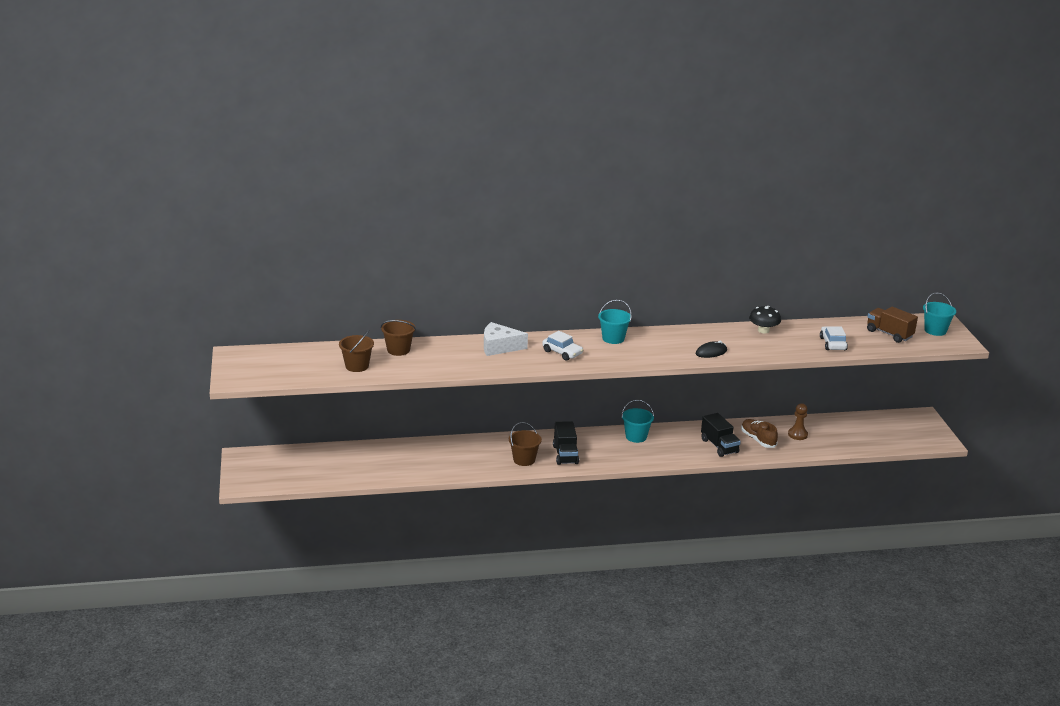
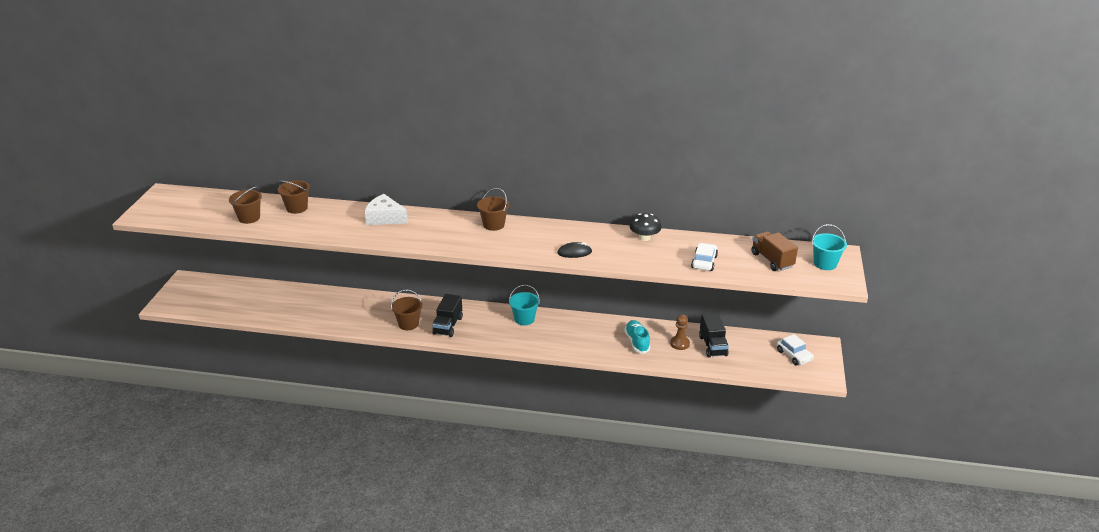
camera: 20 degrees right, 5 degrees up
(562, 352) = (435, 232): white car -> white car (794, 355)
(613, 338) = (493, 225): turquoise bucket -> brown bucket
(719, 446) = (595, 342): black truck -> black truck (713, 346)
(758, 440) = (637, 342): brown shoe -> turquoise shoe

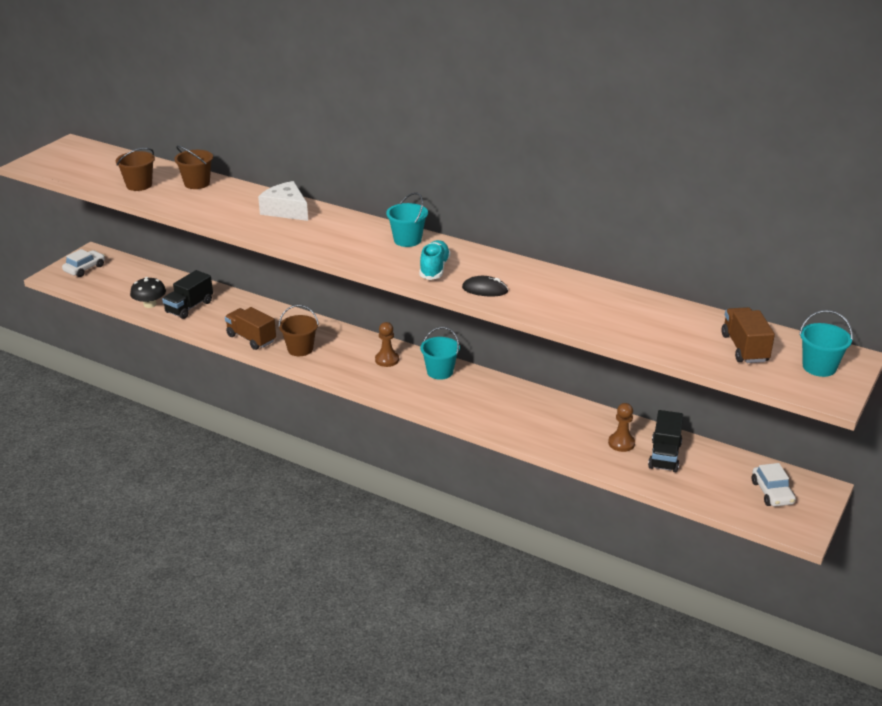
camera: 20 degrees right, 0 degrees up
(364, 324) = (251, 338): none -> brown truck
(448, 325) = (344, 360): black truck -> black truck (189, 307)
(480, 318) = (387, 360): none -> brown pawn
(493, 225) = (407, 240): brown bucket -> turquoise bucket
(637, 342) = (566, 429): turquoise shoe -> turquoise shoe (434, 269)
(644, 238) = (587, 289): black mushroom -> black mushroom (150, 304)
(704, 262) = (647, 332): white car -> white car (84, 268)

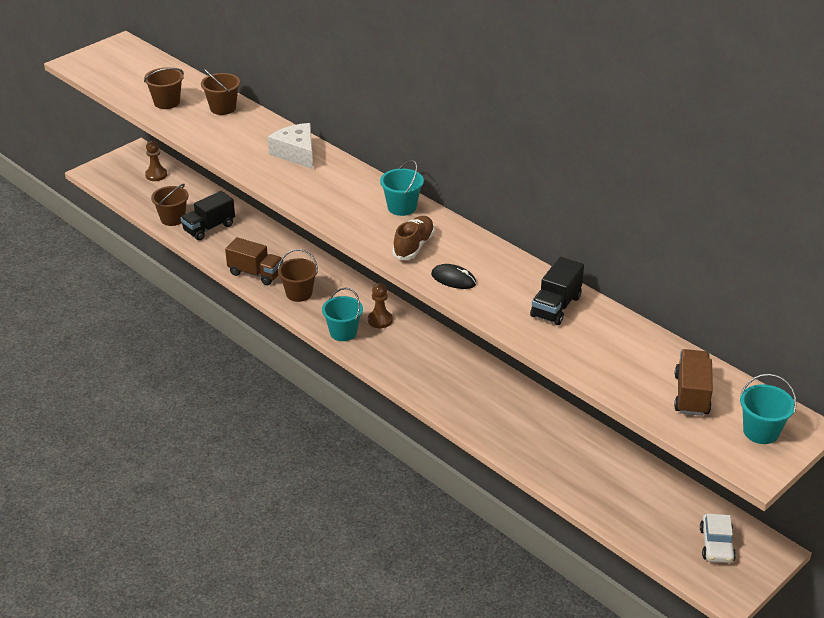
camera: 15 degrees right, 5 degrees up
(84, 268) = (125, 168): white car -> none
(150, 304) = (172, 219): black mushroom -> brown bucket
(251, 338) = (256, 273): brown truck -> brown truck turned 150 degrees clockwise
(434, 269) = (414, 246): turquoise shoe -> brown shoe
(440, 372) = (428, 343): turquoise bucket -> turquoise bucket (343, 332)
(621, 443) = (581, 458): brown pawn -> brown pawn (156, 175)
(664, 456) = (620, 481): black truck -> black truck (556, 307)

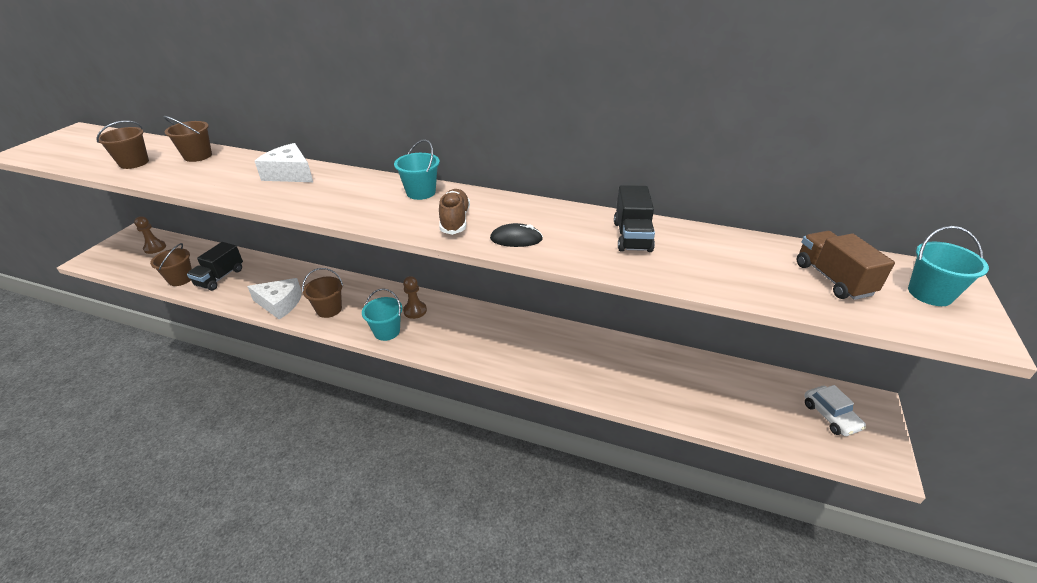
camera: 25 degrees left, 0 degrees up
(256, 273) = (280, 304): brown truck -> white cheese

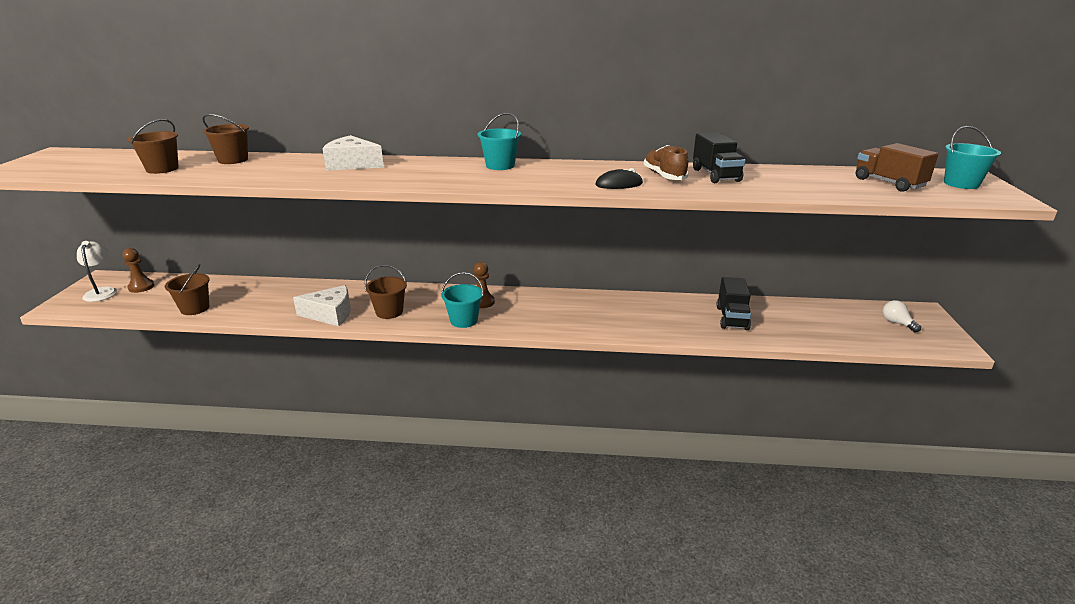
camera: 15 degrees left, 10 degrees down
(125, 249) = (102, 292): none -> white lamp
(220, 277) = (243, 302): black truck -> black truck (732, 318)
(455, 220) = (552, 179): brown shoe -> brown shoe (664, 176)
(830, 416) = (897, 323): white car -> white light bulb

